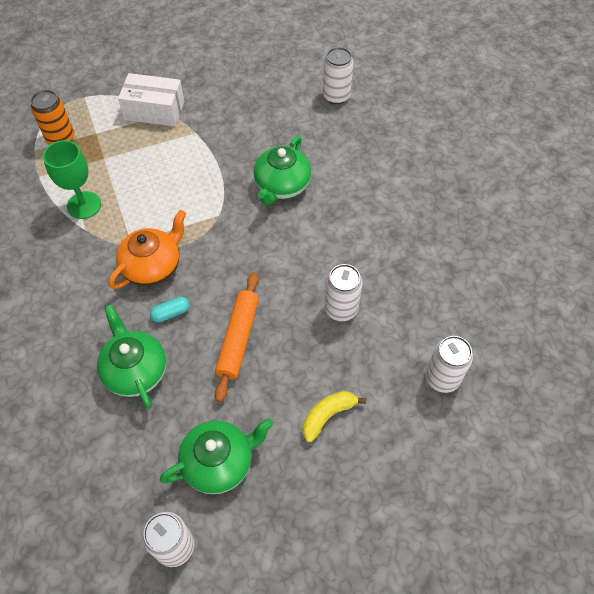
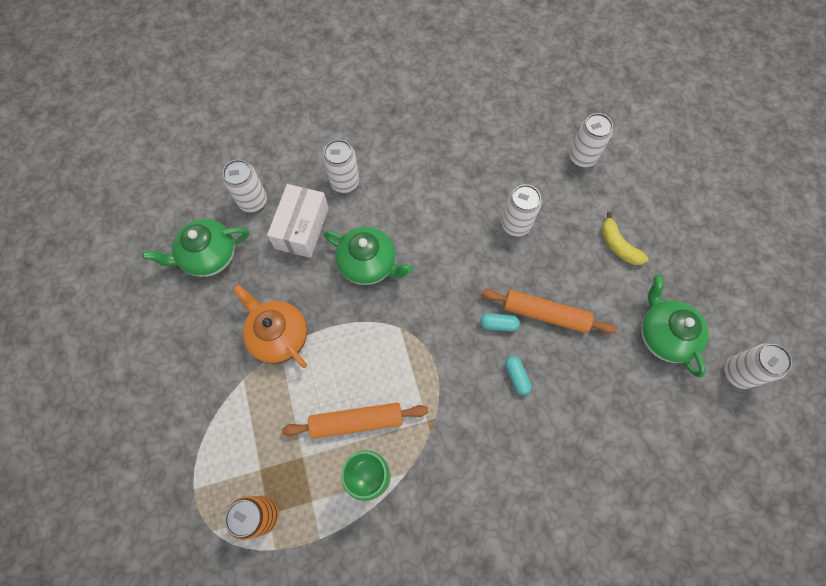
camera: 85 degrees left, 10 degrees up
(131, 191) = (356, 421): none -> orange rolling pin
(135, 370) = (579, 410): green teapot -> green teapot (208, 256)
(153, 266) = (460, 395): orange teapot -> orange teapot (278, 335)
(154, 110) = (236, 397): white box -> white box (302, 228)
(225, 296) = (498, 324): none -> turquoise capsule
(367, 159) = (344, 182): none -> white can

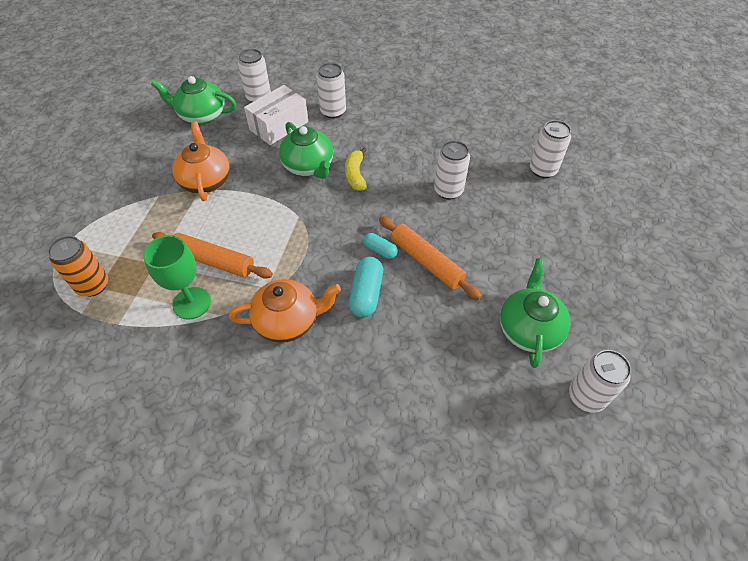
camera: 30 degrees right, 15 degrees down
(469, 443) = (288, 321): none -> orange teapot
(516, 377) = (366, 294): turquoise capsule -> turquoise capsule, size x1.65
(618, 245) = (531, 243): yellow banana -> yellow banana (355, 175)

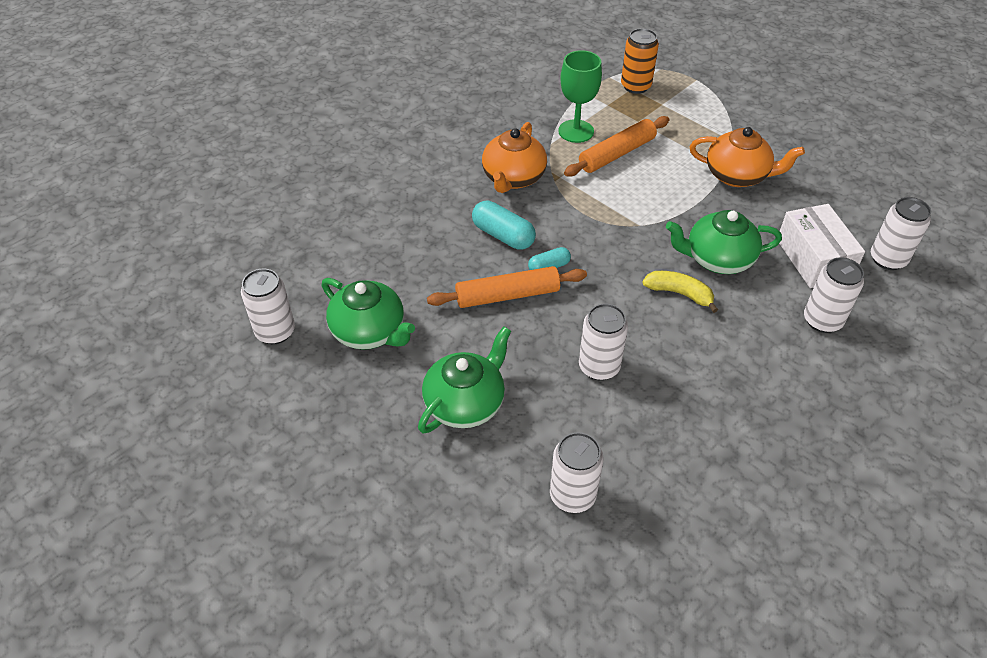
camera: 120 degrees right, 5 degrees down
(201, 115) = (866, 200): green teapot -> green teapot (465, 403)

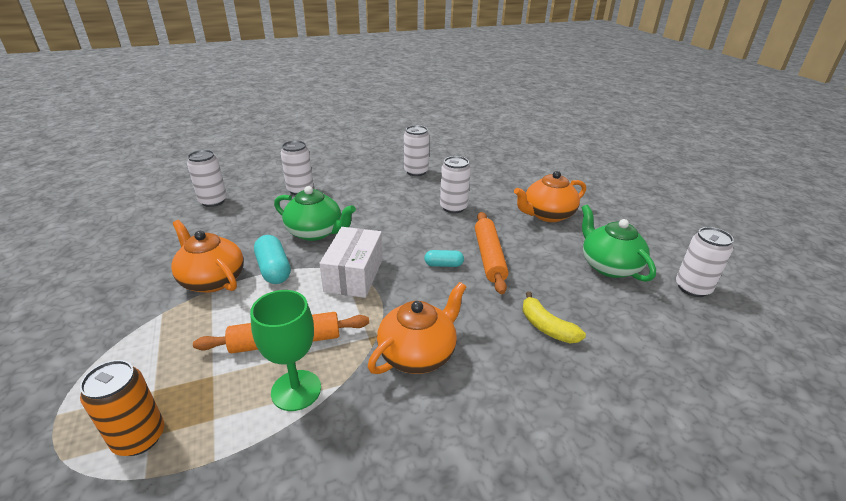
camera: 155 degrees left, 15 degrees down
(465, 403) = (547, 215): green teapot -> orange teapot
(503, 235) = (466, 299): turquoise capsule -> turquoise capsule (274, 269)
(507, 295) = (489, 257): orange rolling pin -> orange rolling pin turned 75 degrees clockwise
(572, 495) = (505, 174): white can -> white can (416, 172)
(679, 293) = (366, 223): yellow banana -> yellow banana (546, 327)
(813, 259) = (255, 214): white box -> white box (354, 275)

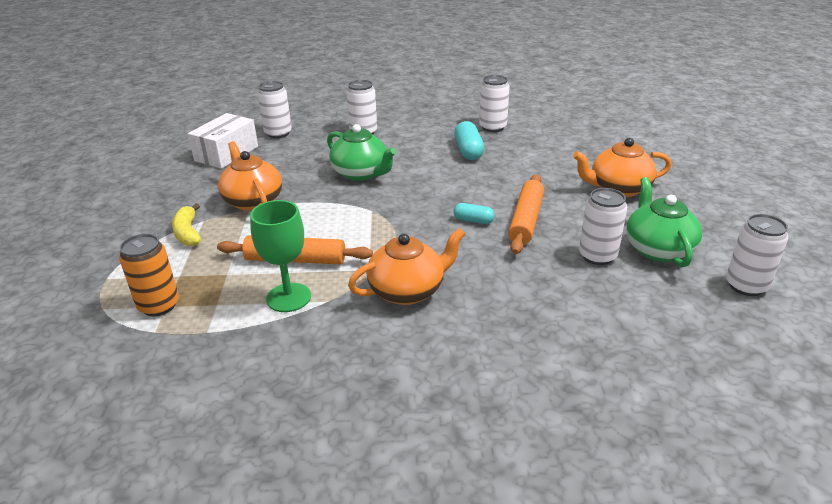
camera: 20 degrees right, 0 degrees up
(274, 269) = (309, 200): turquoise capsule -> turquoise capsule (468, 151)
(354, 275) = (380, 216): white box -> white box (226, 153)
(453, 207) = (514, 168): white can -> white can (597, 256)
(546, 327) = (548, 292): yellow banana -> yellow banana (188, 233)

